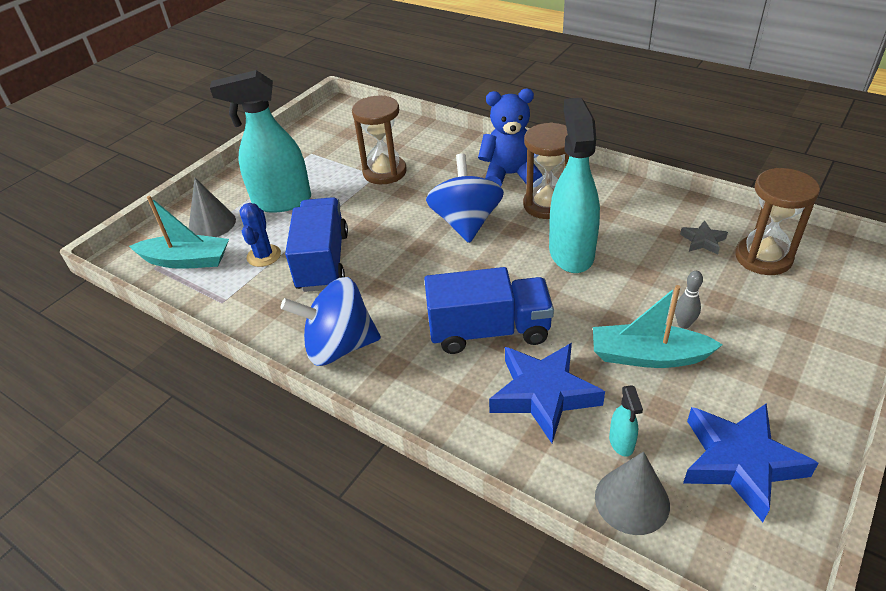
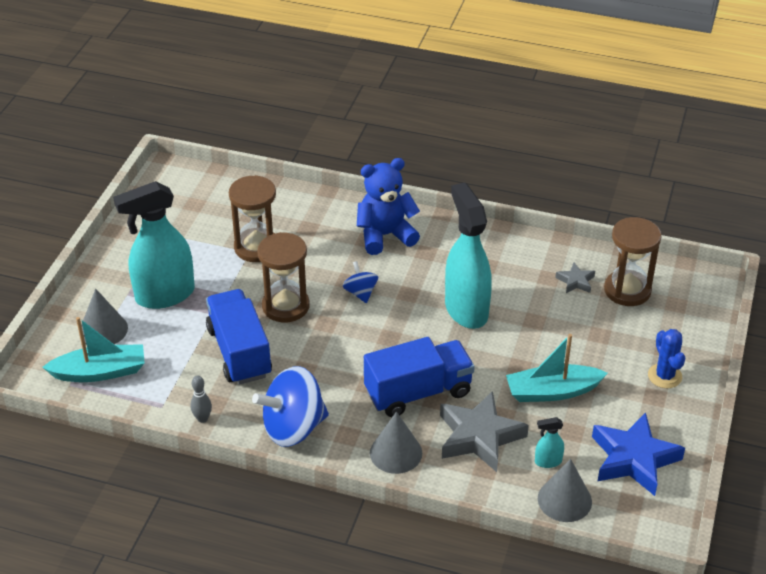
camera: 20 degrees left, 0 degrees up
(264, 256) = (177, 355): blue cactus -> blue cactus (664, 376)
(438, 395) = (396, 453): none -> grey cone
(466, 223) = (360, 293): blue spinning top -> blue spinning top, size x0.51
(543, 394) = (479, 437): blue star -> grey star
(547, 205) = (430, 263): brown hourglass -> brown hourglass (285, 306)
(621, 443) = (548, 461): turquoise spray bottle -> turquoise spray bottle turned 105 degrees clockwise
(683, 324) = (574, 360): grey bowling pin -> grey bowling pin (202, 419)

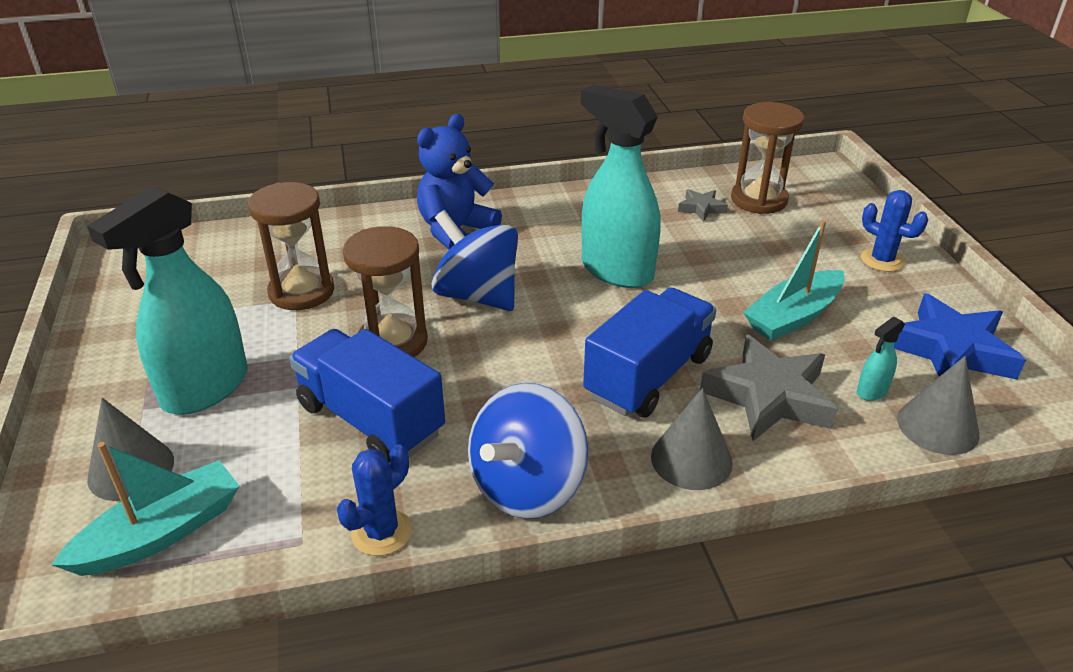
camera: 30 degrees left, 5 degrees down
(202, 419) = (381, 532): grey bowling pin -> blue cactus
(360, 293) = (477, 295): blue spinning top -> blue spinning top, size x1.97

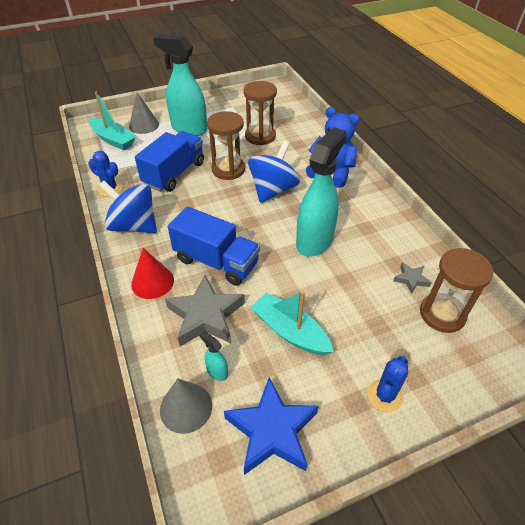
camera: 80 degrees right, 10 degrees up
(691, 459) = (152, 282): grey cone -> red cone

